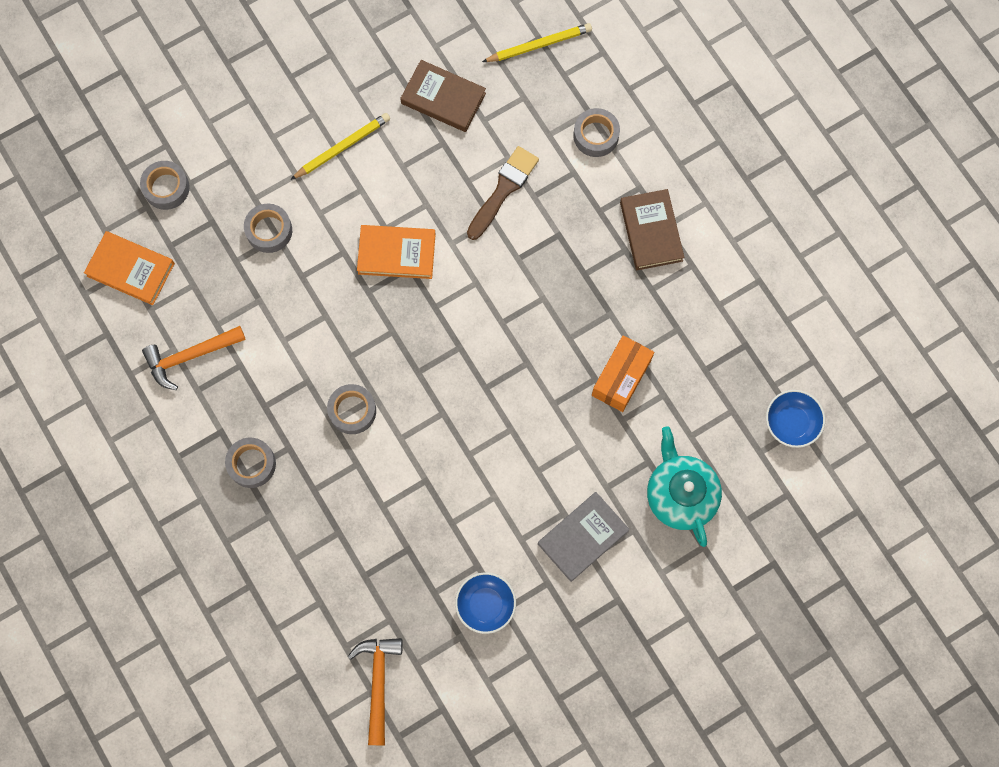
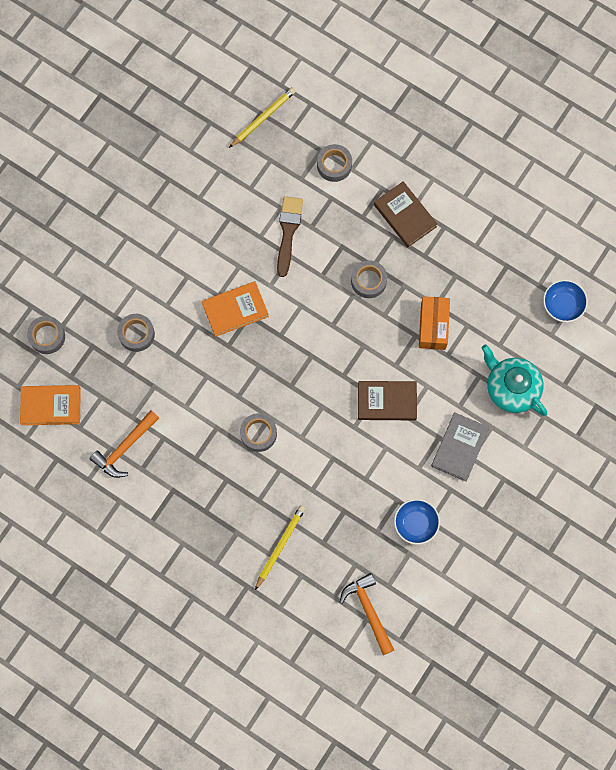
camera: 25 degrees left, 0 degrees up
(251, 464) = (206, 502): grey tape -> grey tape (368, 281)
(342, 147) = (159, 252): yellow pencil -> yellow pencil (280, 546)
(443, 98) = (214, 185): brown book -> brown book (387, 401)

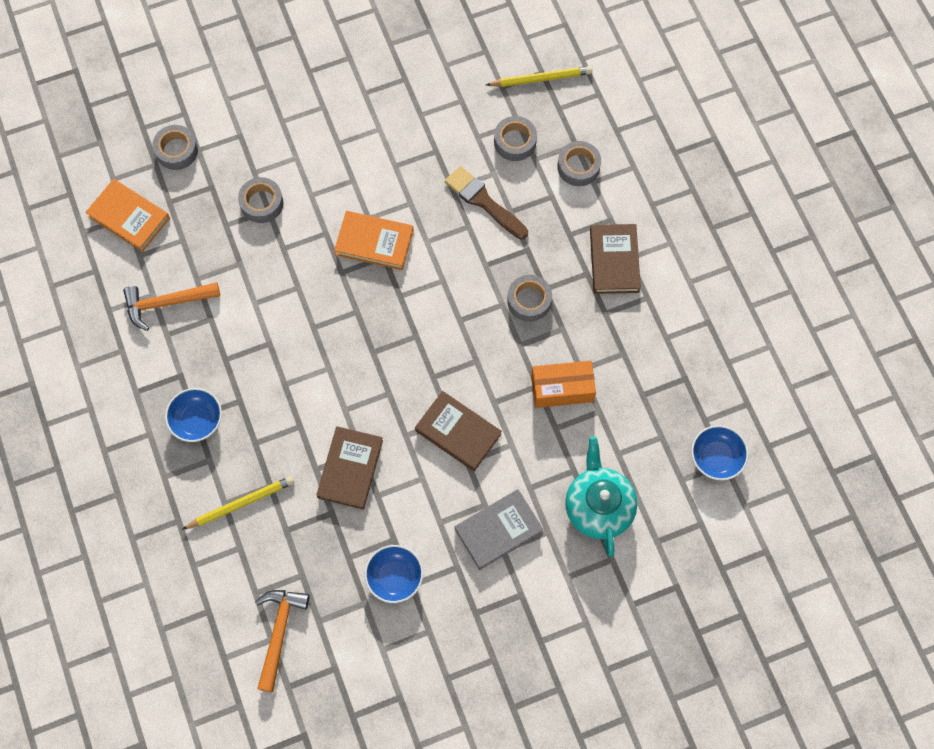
camera: 35 degrees right, 5 degrees down
(208, 512) = (197, 420): none -> blue bowl
(258, 433) = (305, 377): grey tape -> grey tape (515, 142)
(288, 232) = (484, 201): brown brush -> brown brush turned 90 degrees counterclockwise
(334, 474) = (350, 469): none -> brown book
(433, 326) = (562, 389): orange box -> orange box turned 45 degrees clockwise

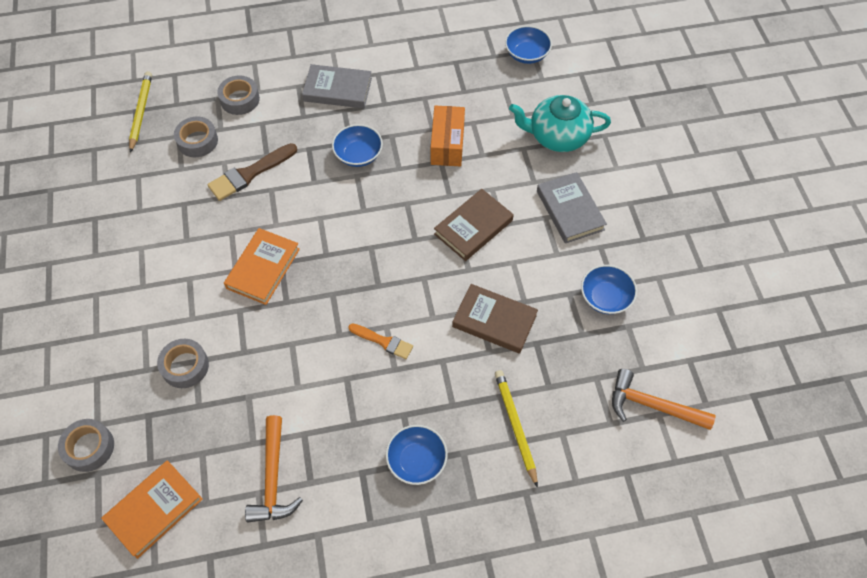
camera: 80 degrees left, 10 degrees down
(312, 368) = (383, 341): none -> orange brush
(529, 301) = (358, 155): grey tape -> blue bowl
(614, 261) = (337, 90): brown book -> grey book

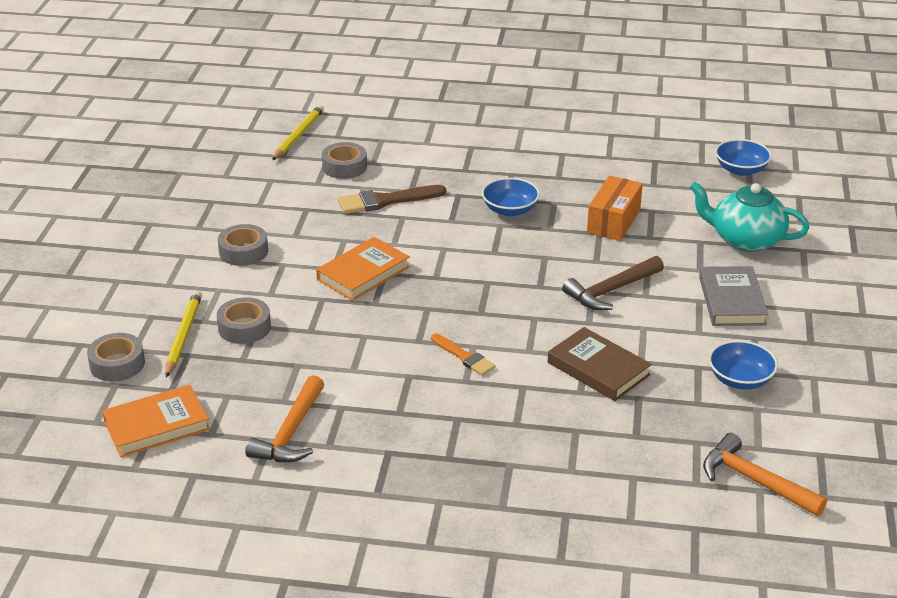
camera: 20 degrees right, 25 degrees down
(240, 99) = (404, 145): grey tape -> grey tape (243, 251)
(337, 90) = (512, 157): grey book -> none
(416, 460) = (453, 457): blue bowl -> none
(473, 227) = (611, 291): brown book -> brown hammer
(515, 426) = (580, 458): yellow pencil -> yellow pencil (183, 336)

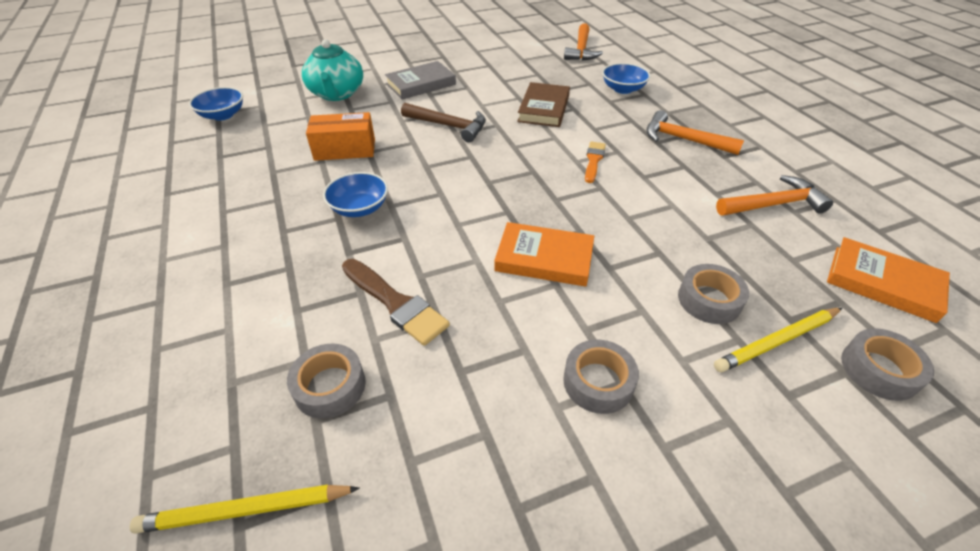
camera: 120 degrees left, 10 degrees up
(443, 440) = (683, 139): none -> orange hammer
(740, 379) = (502, 67): blue bowl -> blue bowl (623, 89)

